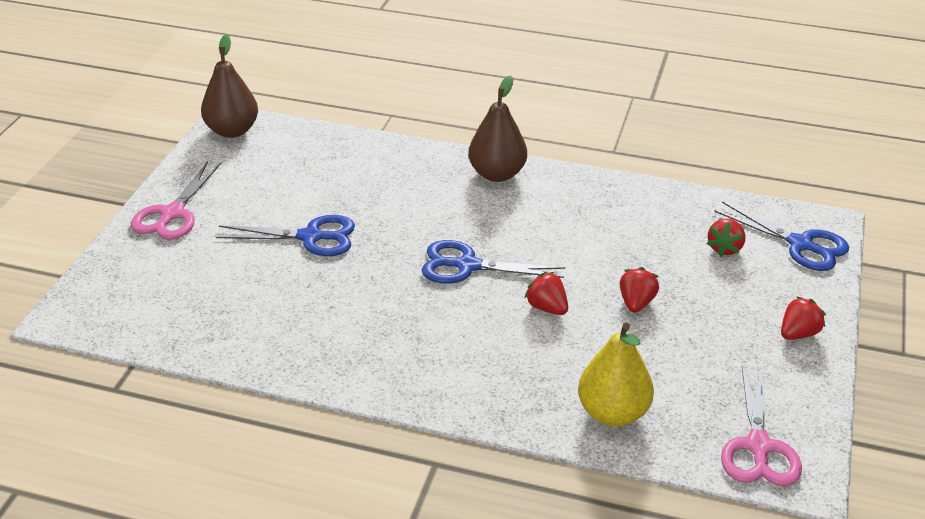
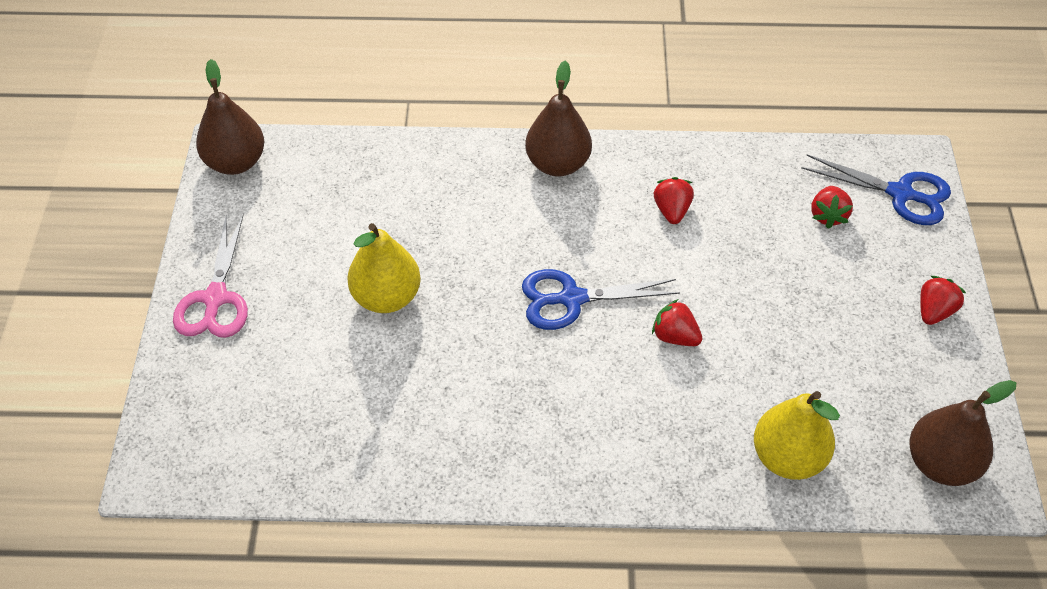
camera: 15 degrees left, 15 degrees up
(311, 237) = (386, 297): blue scissors -> yellow pear
(636, 303) = (763, 309): red strawberry -> red strawberry (672, 211)
(758, 446) = (941, 463): pink scissors -> brown pear

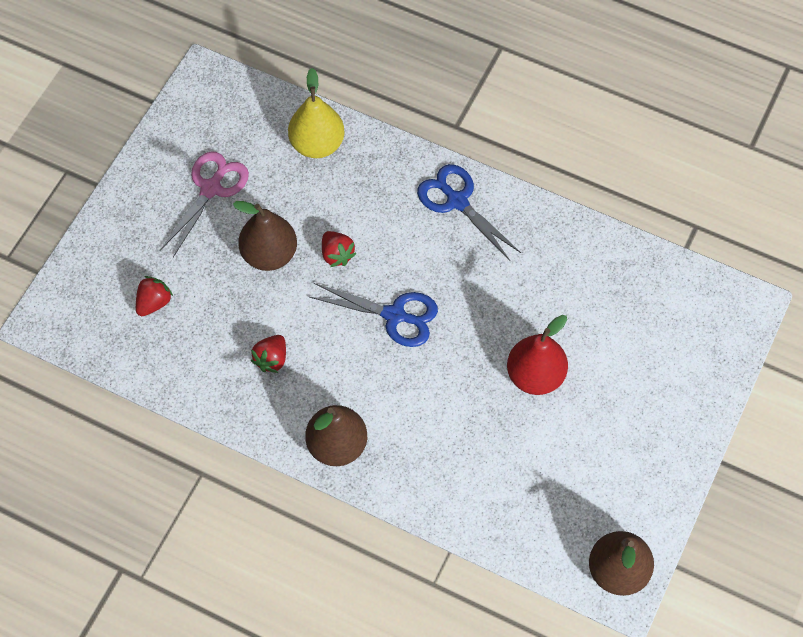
camera: 155 degrees left, 10 degrees up
(215, 298) = (671, 431): pink scissors -> pink scissors (211, 189)
(386, 297) = (535, 376): yellow pear -> red pear
(900, 194) = (82, 297): blue scissors -> blue scissors (457, 201)
(934, 311) = (140, 197): red strawberry -> none
(941, 463) = (223, 102): brown pear -> brown pear (269, 254)

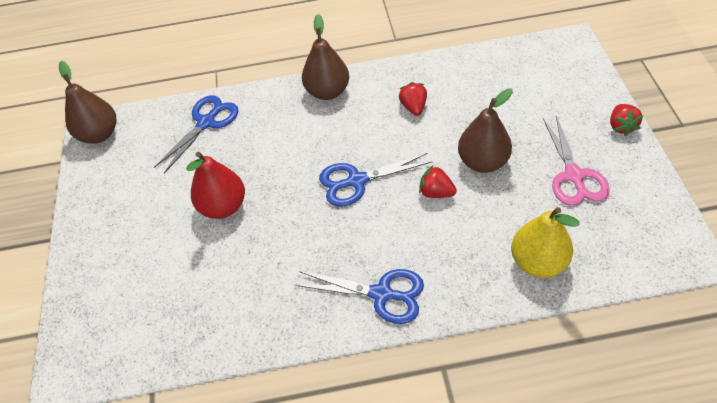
camera: 150 degrees right, 10 degrees down
(154, 303) = (521, 89): red strawberry -> red strawberry (621, 126)
(491, 499) = (206, 122): none -> blue scissors

